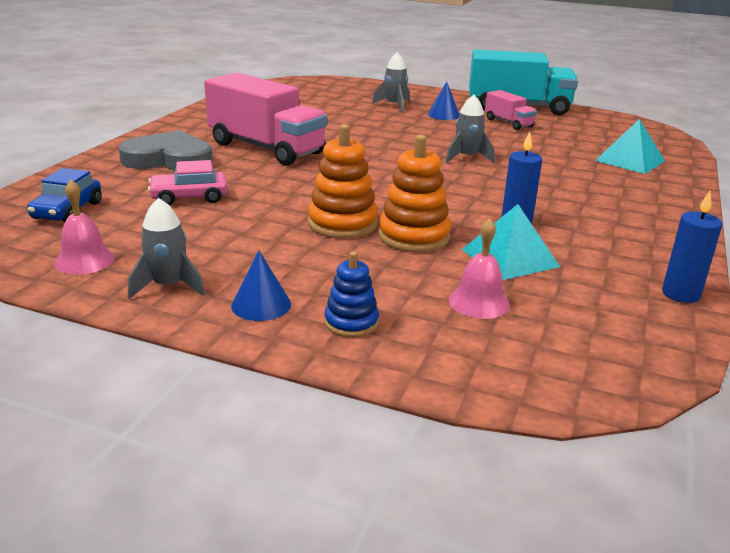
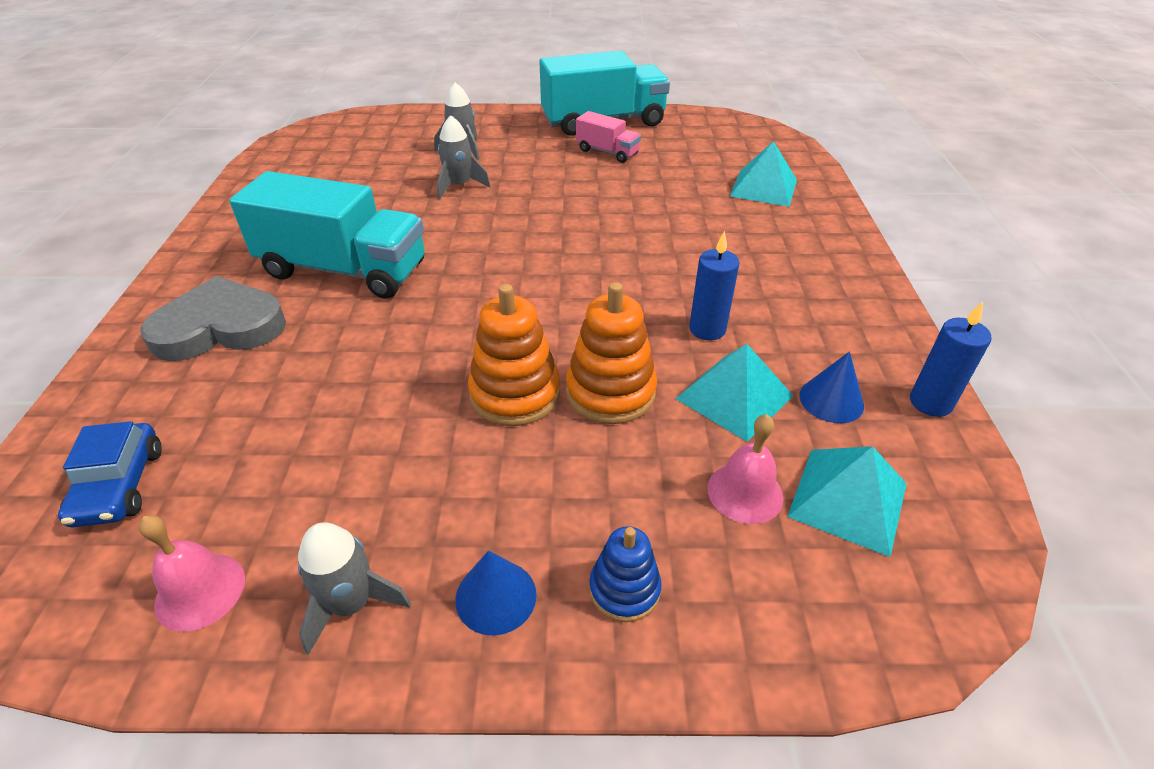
camera: 20 degrees left, 15 degrees up
(189, 197) = (289, 401): pink car -> none
(266, 148) = (344, 270): pink truck -> turquoise truck
(443, 115) = (528, 154): blue cone -> blue cone (831, 400)
(467, 157) = (594, 226): grey rocket -> grey rocket (459, 186)
(561, 324) = (848, 499): none -> turquoise pyramid

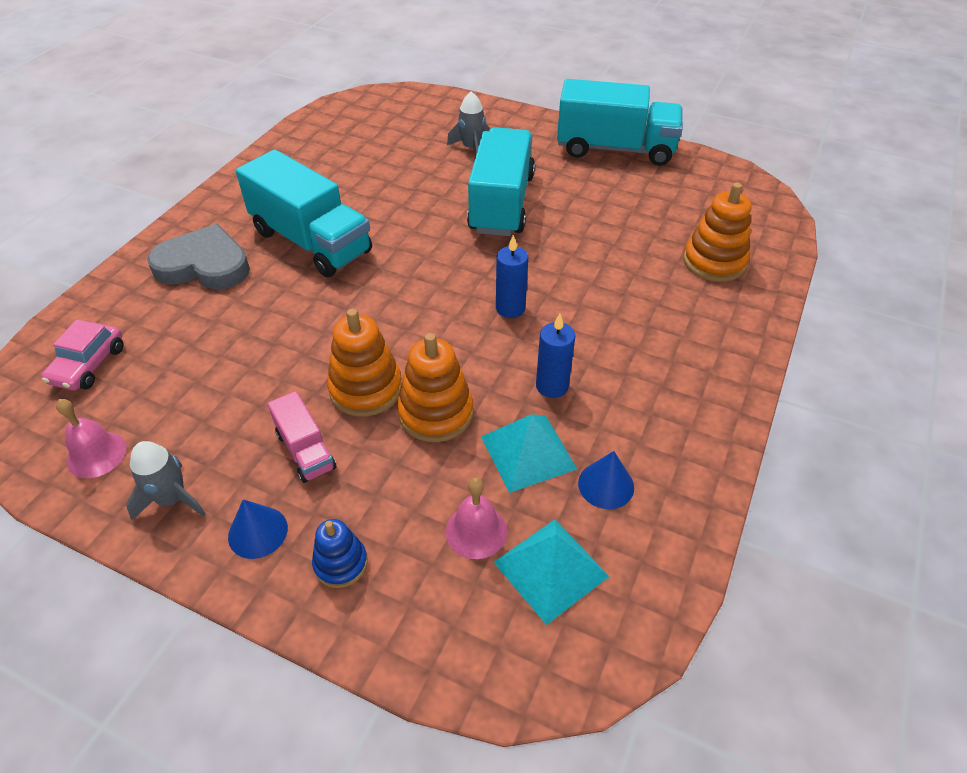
camera: 25 degrees right, 5 degrees up
(120, 485) = (88, 365): blue car -> pink car
(459, 186) = (445, 186): grey rocket -> none
(530, 187) = (501, 203): none -> turquoise truck
(607, 152) = (595, 184): pink truck -> pink truck (305, 451)
(763, 188) = (714, 262): turquoise pyramid -> orange stacking toy
(930, 402) = (691, 519): blue candle -> blue candle (510, 308)

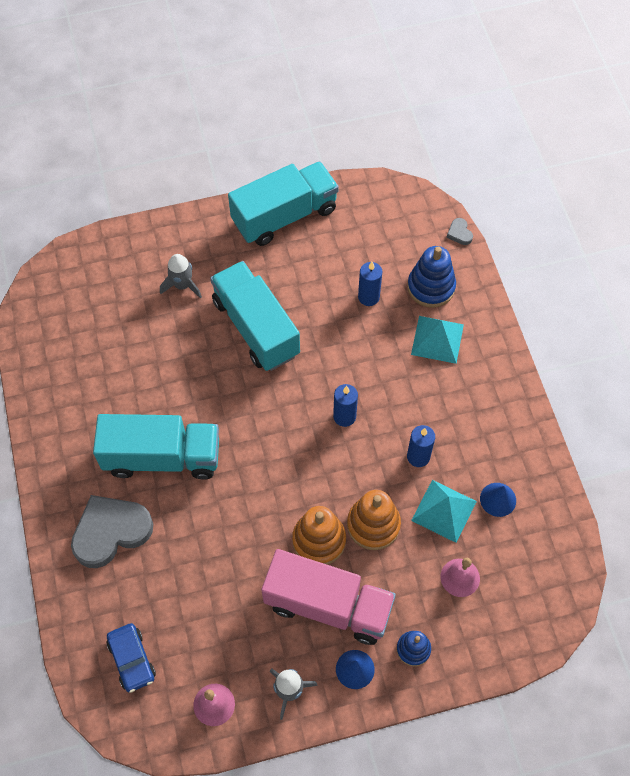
camera: 40 degrees left, 15 degrees up
(88, 365) = (132, 660): pink car -> blue car
(305, 451) = (328, 605): pink truck -> pink truck, size x2.05
(551, 569) = (512, 568): turquoise pyramid -> turquoise pyramid (437, 339)
(637, 237) = (368, 297): none -> blue candle
(714, 262) = (431, 287): orange stacking toy -> blue stacking toy
(790, 239) = (459, 233): none -> grey heart

